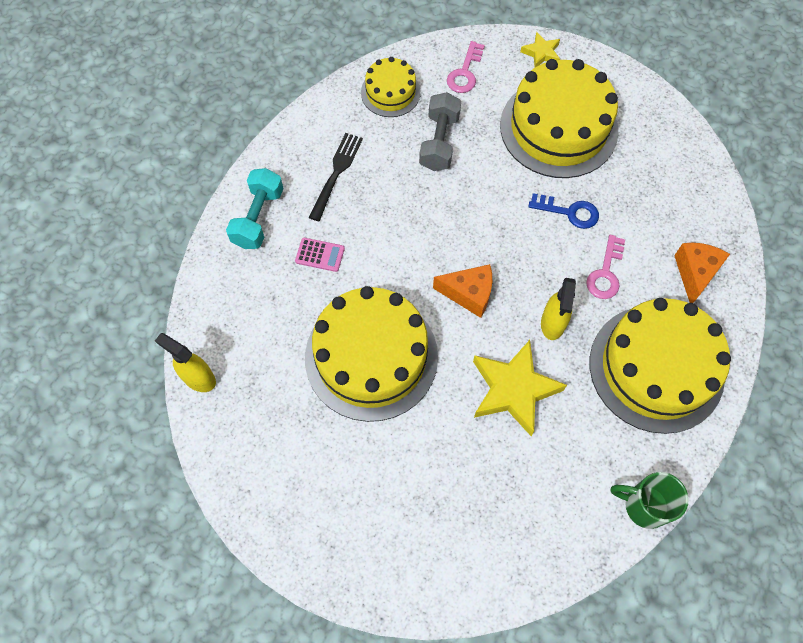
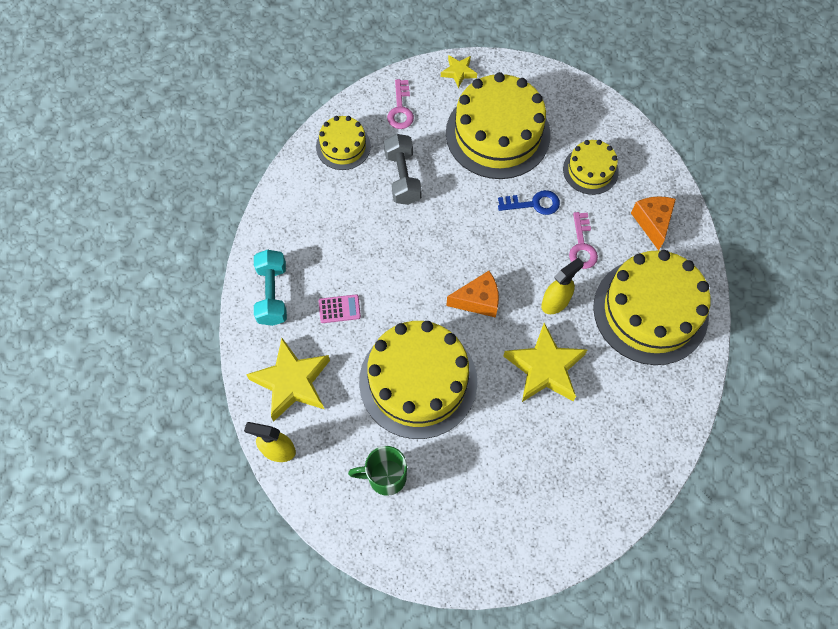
camera: 20 degrees left, 0 degrees up
(241, 313) = (292, 382): none -> yellow star
(336, 174) = (325, 233): black fork -> none
(553, 323) = (555, 302): yellow spray bottle -> yellow spray bottle turned 120 degrees counterclockwise
(644, 505) = (681, 425): green mug -> green mug (385, 477)
(646, 196) = (590, 170): none -> yellow cake

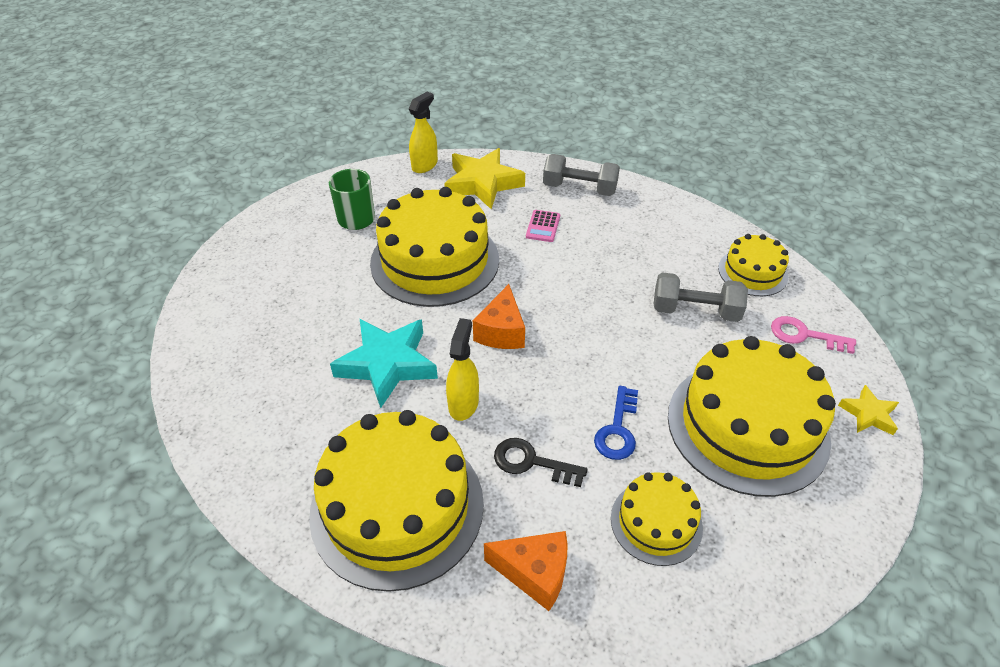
camera: 110 degrees right, 20 degrees down
(272, 294) = (579, 189): turquoise dumbbell -> grey dumbbell
(545, 368) = (387, 365): yellow star -> turquoise star
(555, 302) = (463, 403): yellow spray bottle -> yellow spray bottle turned 150 degrees counterclockwise
(582, 245) = (532, 462): pink key -> black key

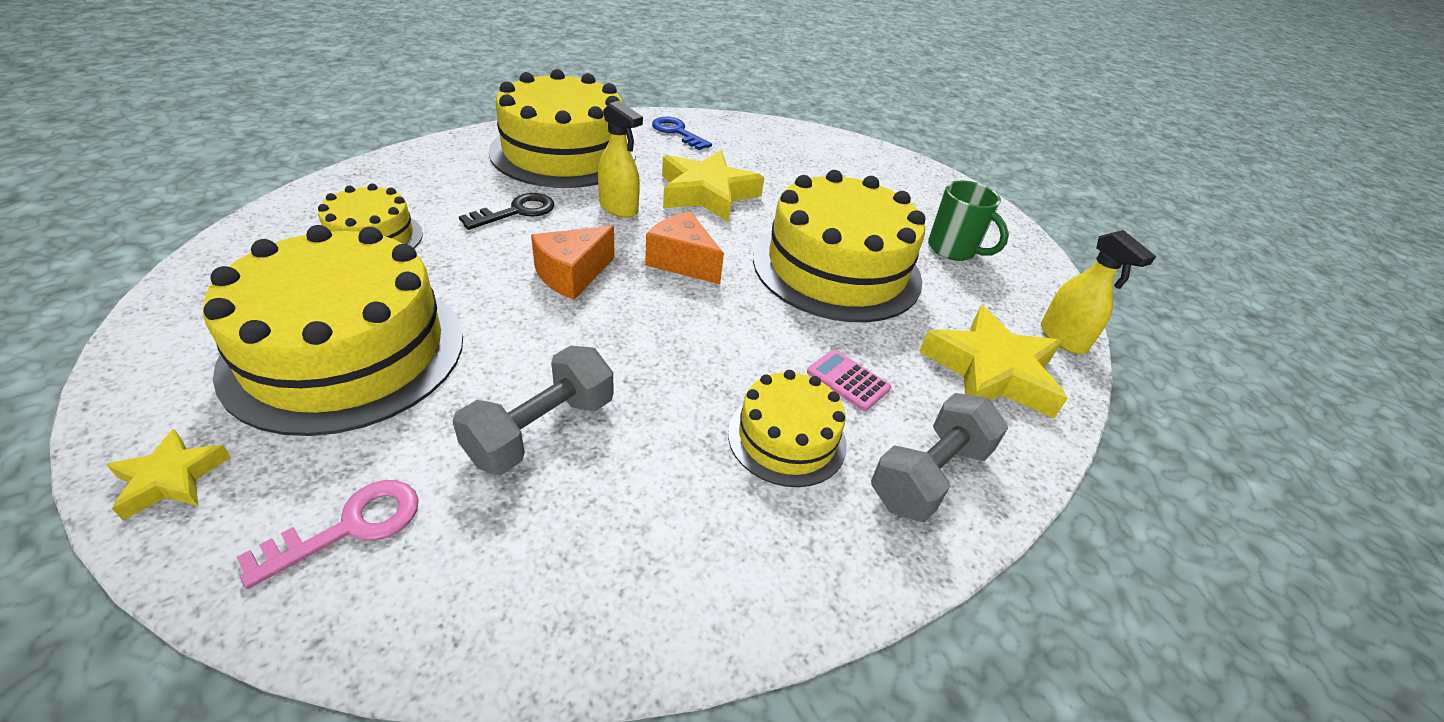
camera: 115 degrees right, 5 degrees down
(387, 365) = (707, 193): turquoise star -> yellow star
(534, 573) = (433, 175): orange cheese -> orange cheese (572, 275)
(617, 429) = (478, 267): blue key -> blue key (677, 132)
(752, 272) = (532, 574): yellow cake -> yellow cake (787, 438)

